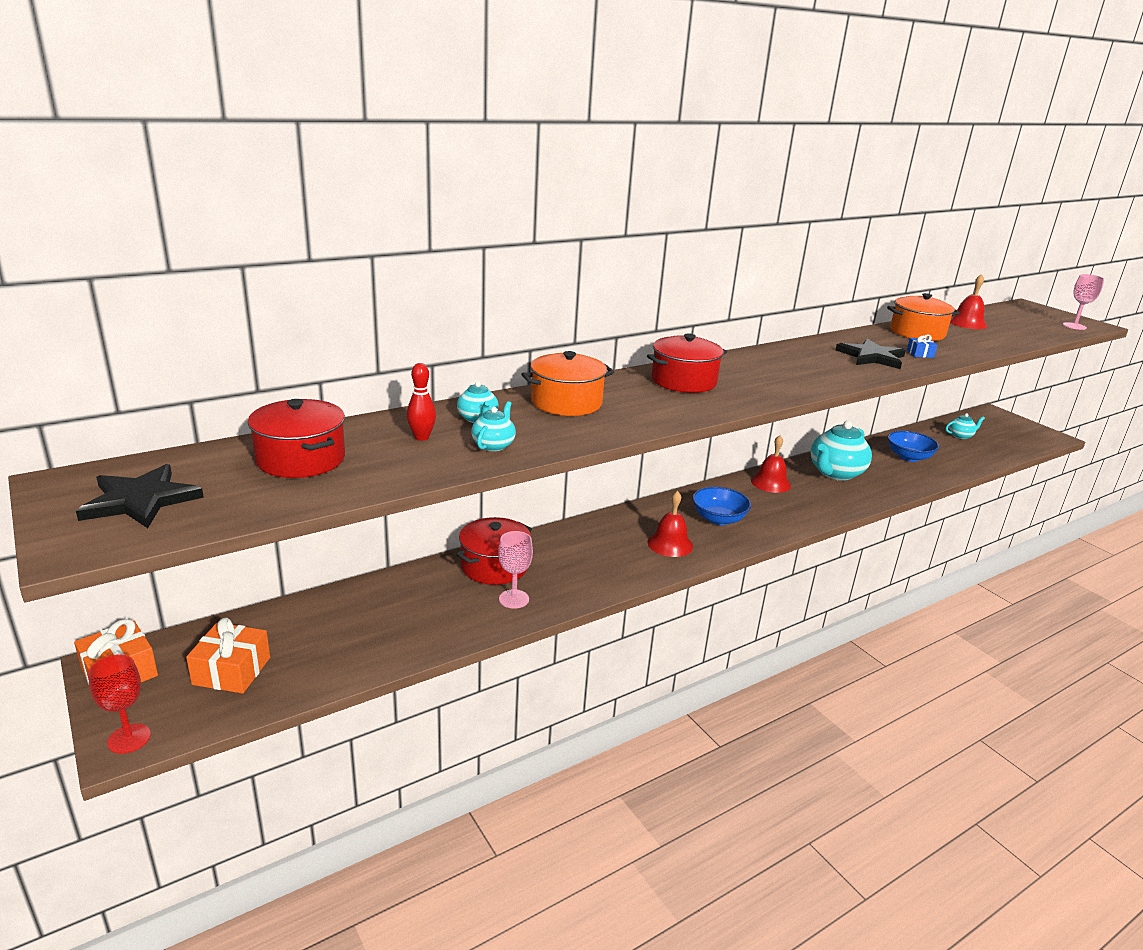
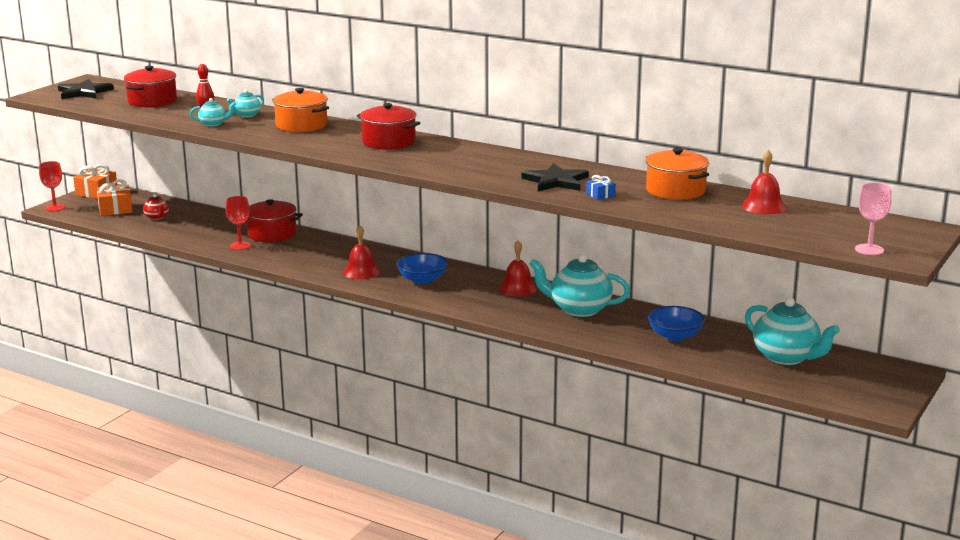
camera: 65 degrees right, 5 degrees down
(322, 639) = (157, 217): none -> red teapot
(514, 599) = (240, 246): pink goblet -> red goblet
(960, 436) = (786, 357): turquoise teapot -> turquoise teapot, size x2.04

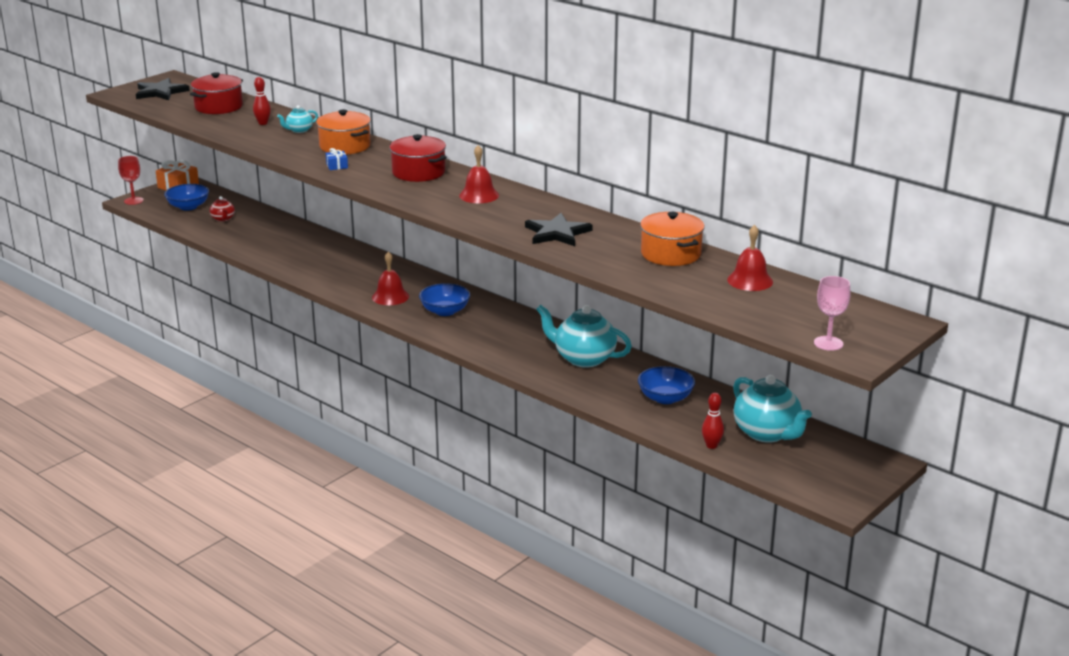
camera: 10 degrees right, 5 degrees up
(115, 209) = (188, 207): orange gift -> blue bowl
(213, 124) = (263, 138): turquoise teapot -> none
(240, 246) = (287, 257): red goblet -> none
(272, 234) = (323, 246): red pot -> none
(517, 288) = (533, 329): red bell -> red bell (479, 195)
(600, 195) = (592, 253): blue gift -> blue gift (337, 166)
(740, 372) = (711, 445): none -> red bowling pin

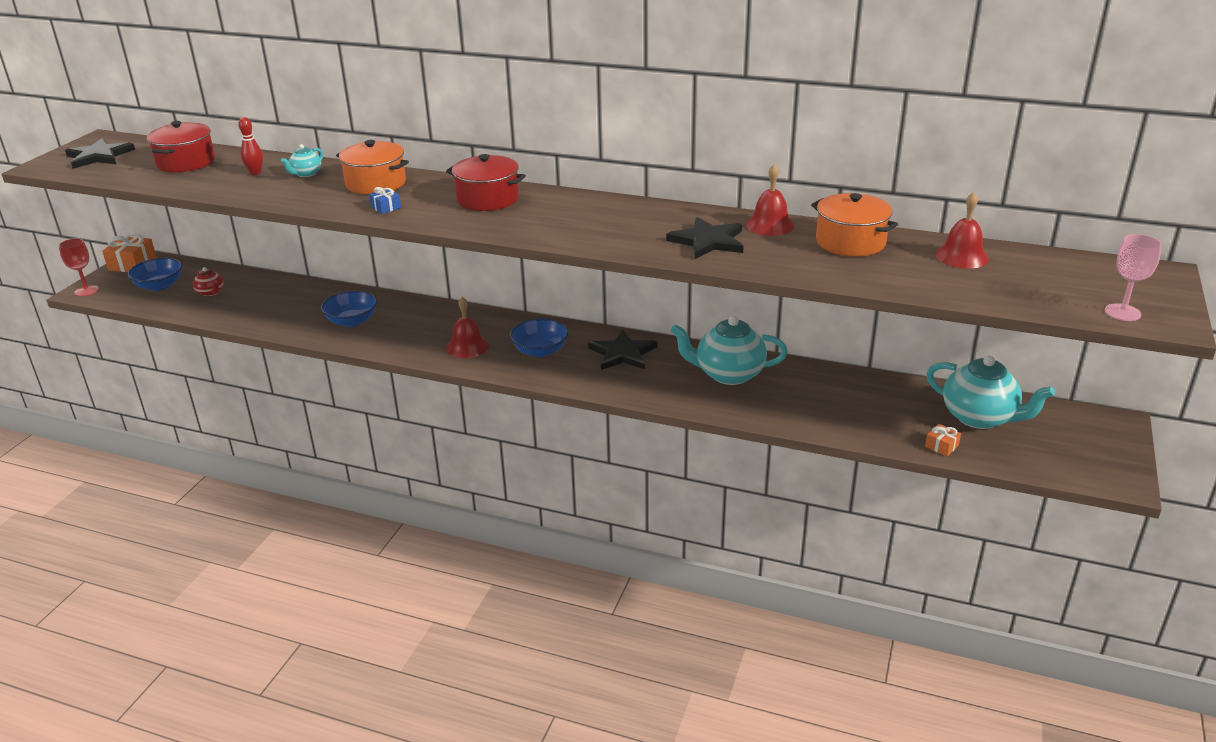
camera: 20 degrees left, 5 degrees up
(479, 195) = (580, 213): red bell -> red bell (770, 225)
(510, 326) = (623, 353): none -> black star
(665, 398) = (848, 401): blue bowl -> blue bowl (352, 321)
(711, 445) = (941, 446): red bowling pin -> orange gift

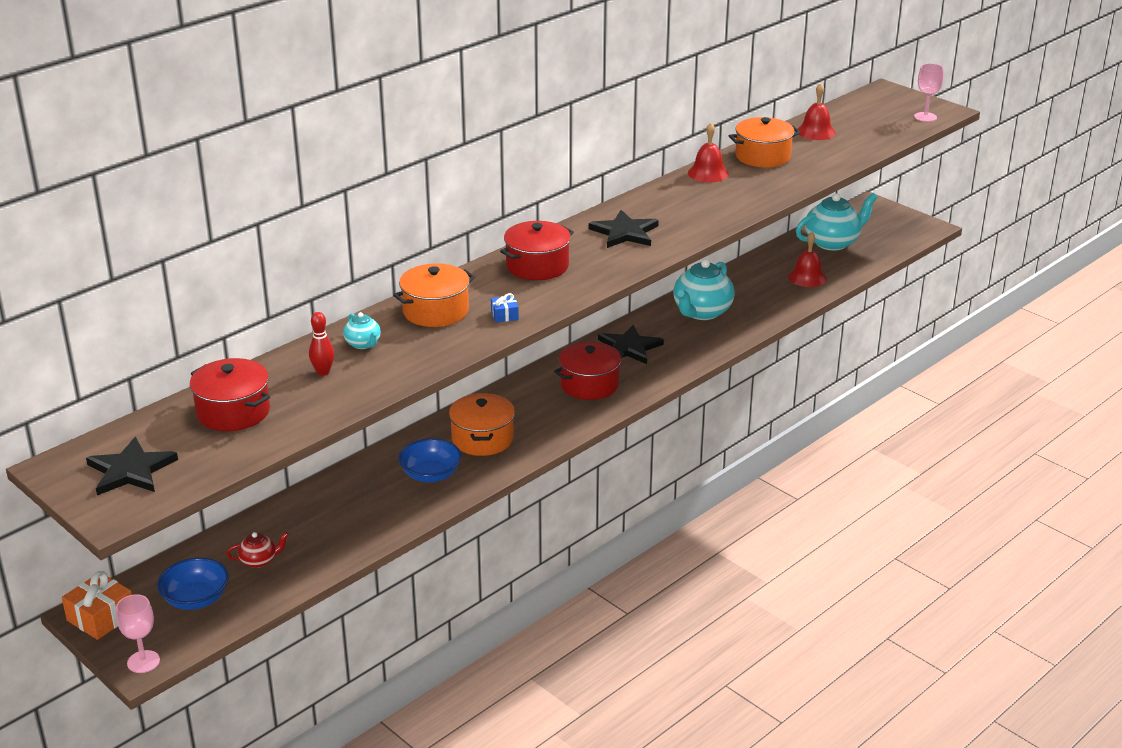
camera: 65 degrees left, 0 degrees up
(86, 291) = (143, 662): red goblet -> pink goblet
(417, 327) = (482, 439): none -> orange pot
(467, 346) = (547, 419): red bell -> red bell (807, 277)
(540, 351) = (589, 384): blue bowl -> red pot
(708, 241) = (715, 201): black star -> black star (624, 233)
(941, 446) = (855, 266): orange gift -> none

